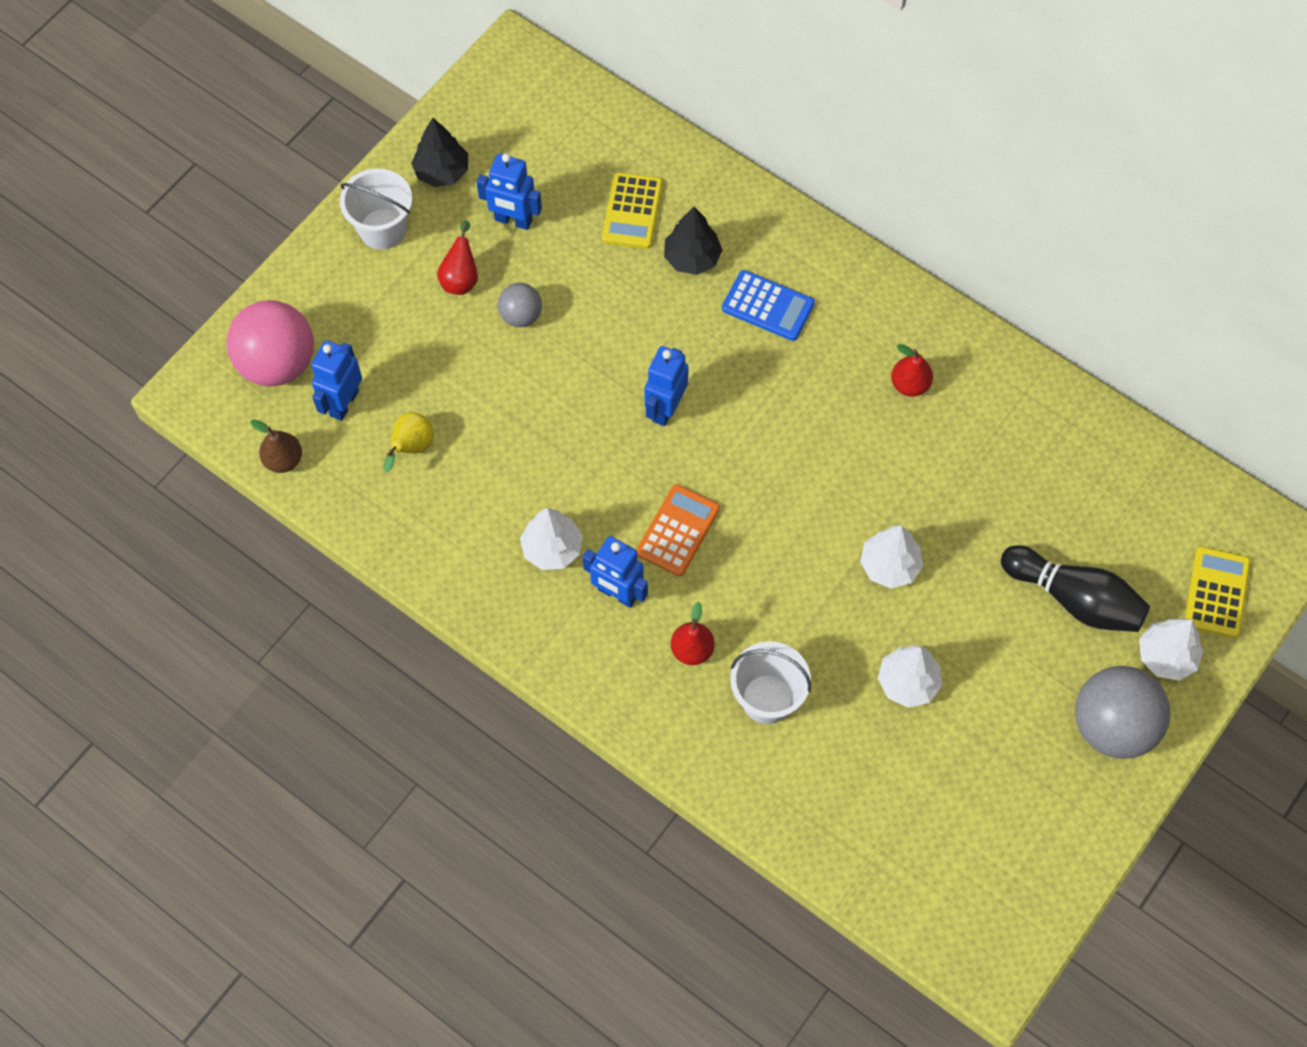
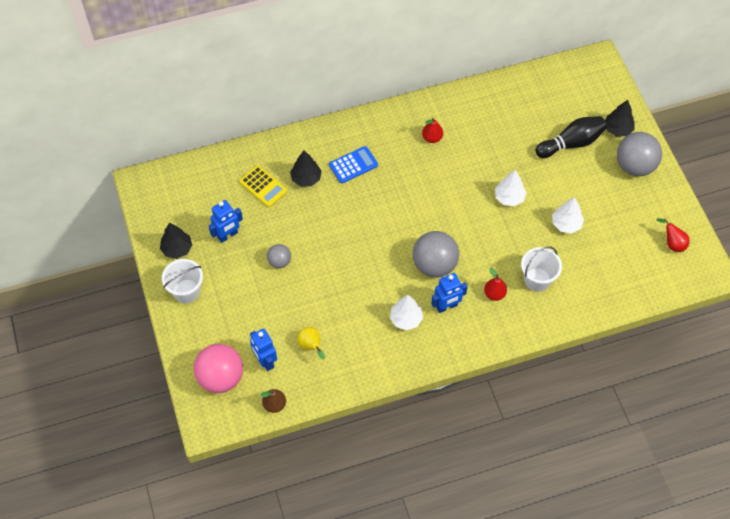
camera: 55 degrees left, 5 degrees down
(460, 278) = (240, 274): red pear -> red pear (672, 243)
(665, 408) = (372, 234): blue robot -> none
(678, 531) = (434, 265): orange calculator -> grey ball
(1166, 656) = (617, 129): white tree -> black tree
(1216, 592) = (603, 95): yellow calculator -> none

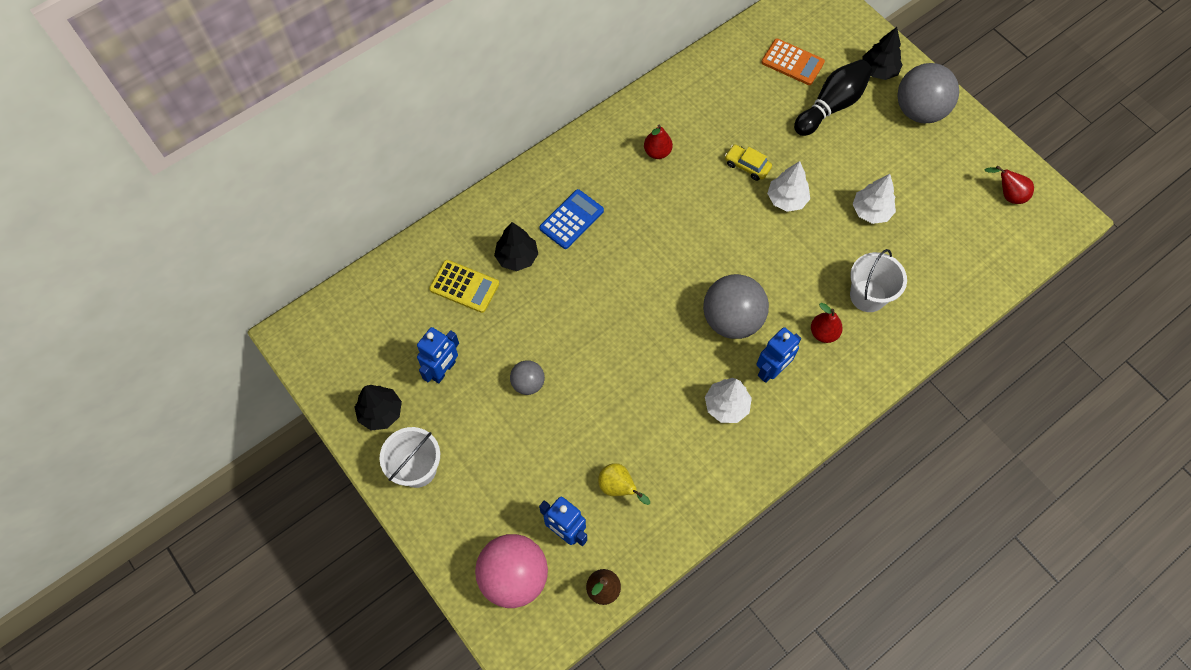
camera: 20 degrees left, 5 degrees up
(491, 166) = (747, 166): none -> yellow car
(556, 105) = (792, 62): none -> orange calculator

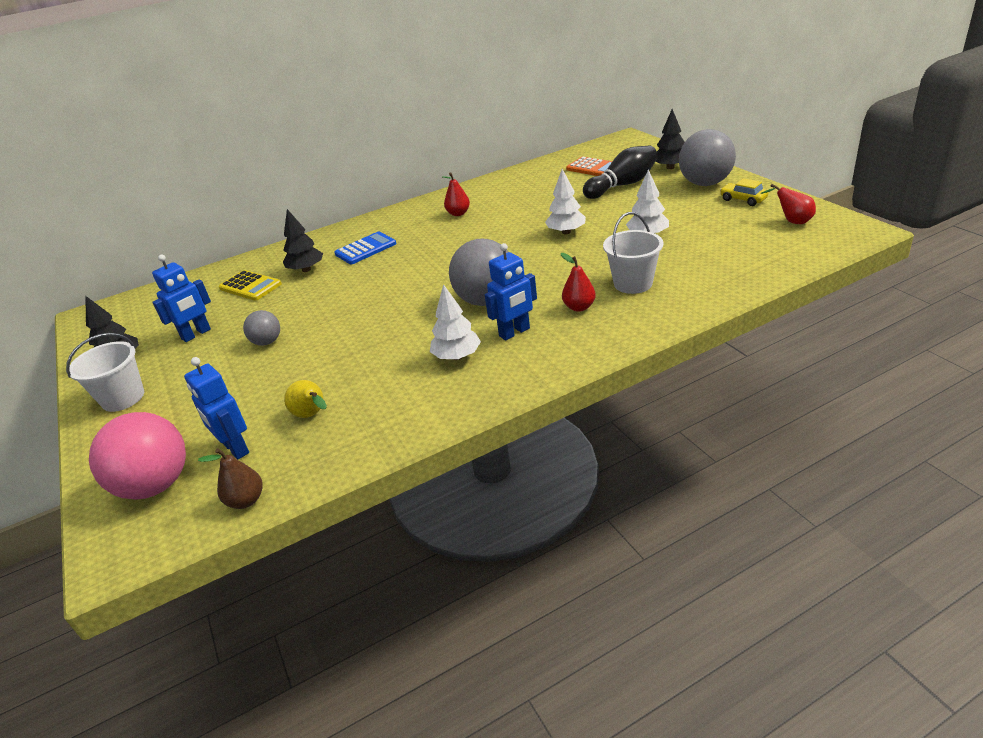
camera: 15 degrees right, 30 degrees down
(747, 166) = (535, 217): yellow car -> yellow car (743, 199)

